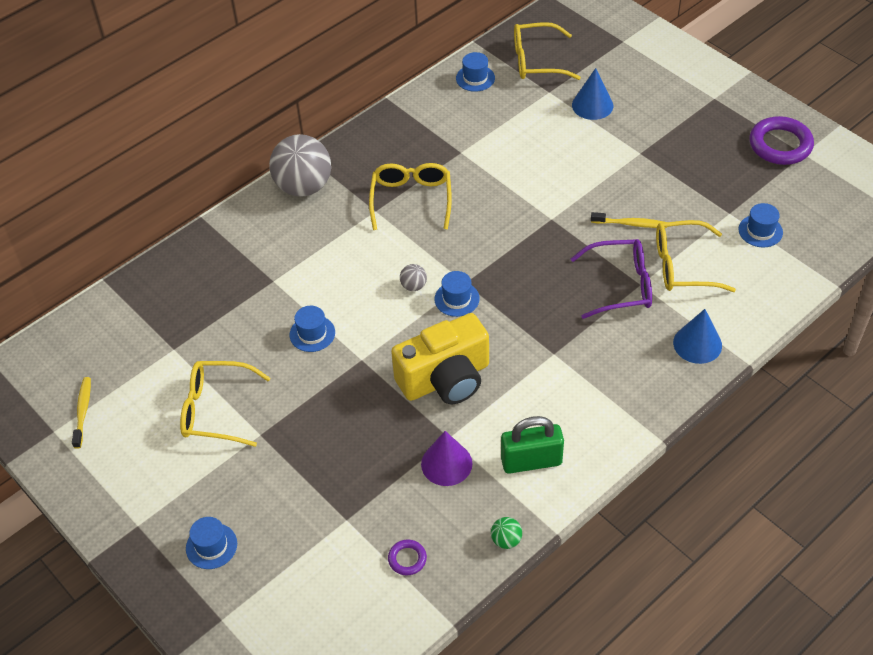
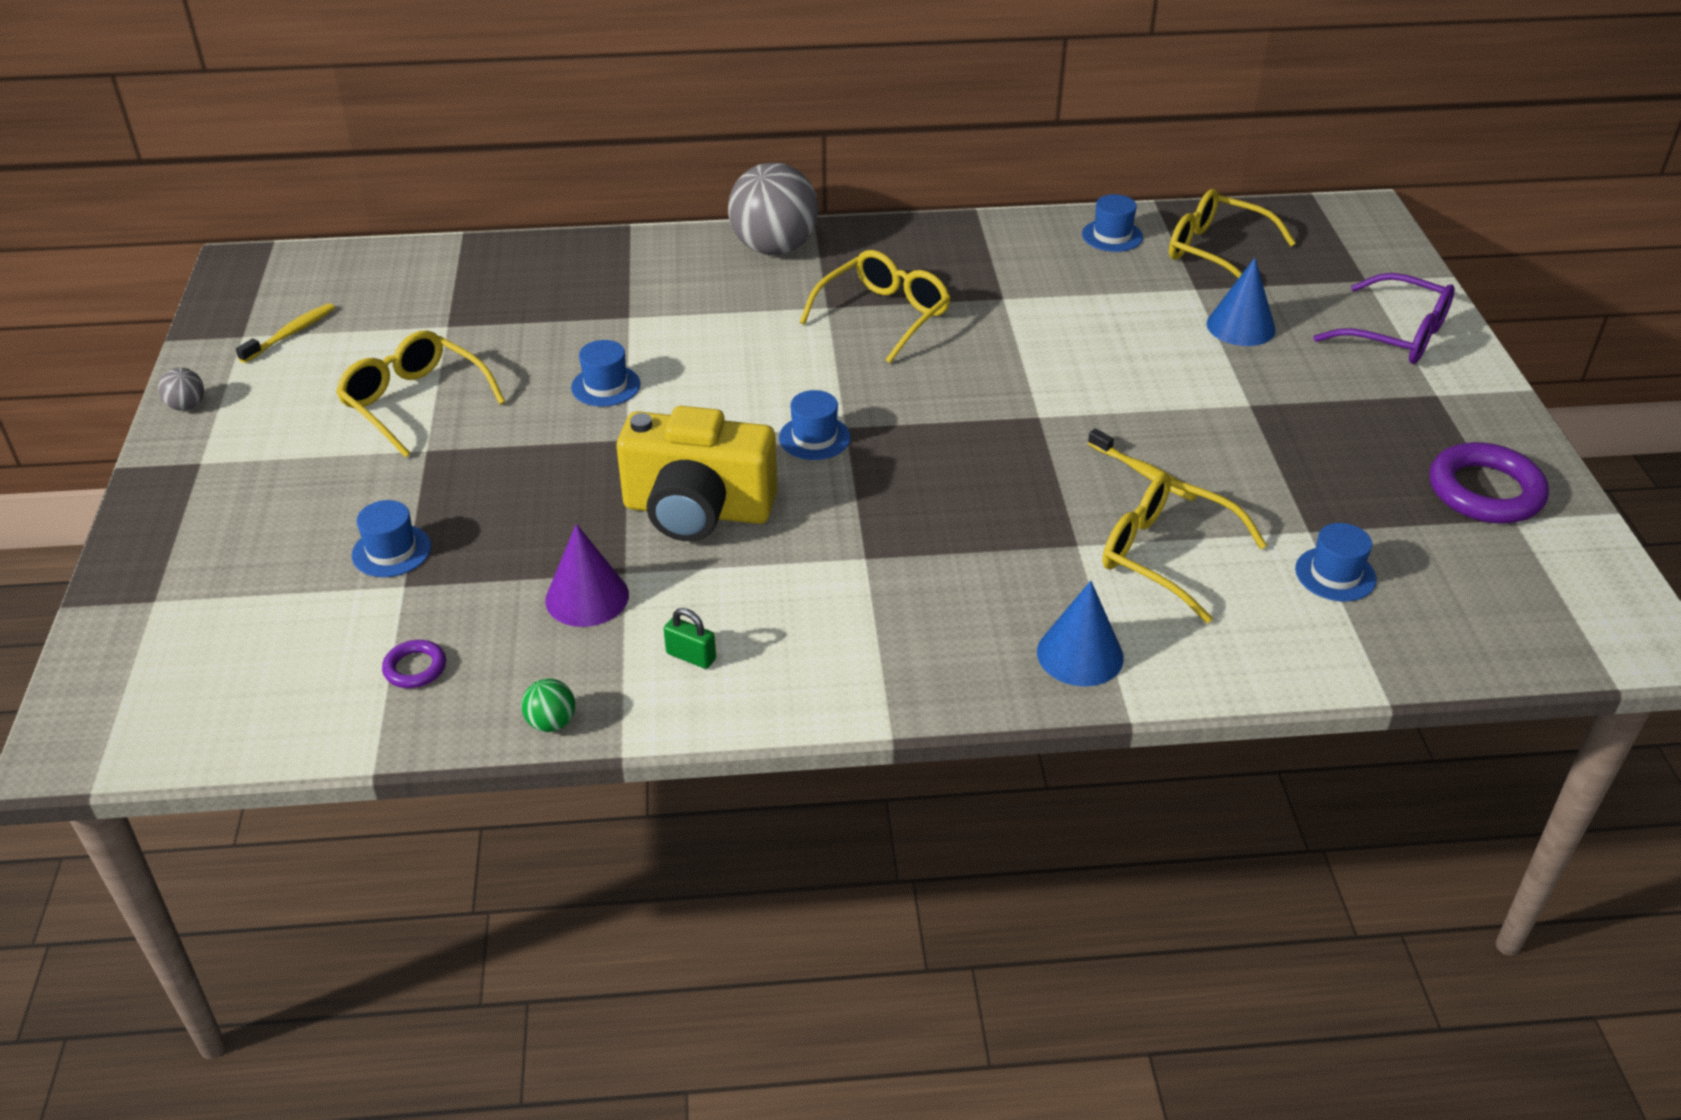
camera: 35 degrees right, 10 degrees down
(211, 546) = (240, 525): blue hat -> blue hat (391, 551)
(413, 286) = (779, 399): grey ball -> grey ball (187, 406)
(531, 461) = (691, 656): green padlock -> green padlock, size x0.50
(620, 285) = (1047, 531): purple glasses -> purple glasses (1395, 335)

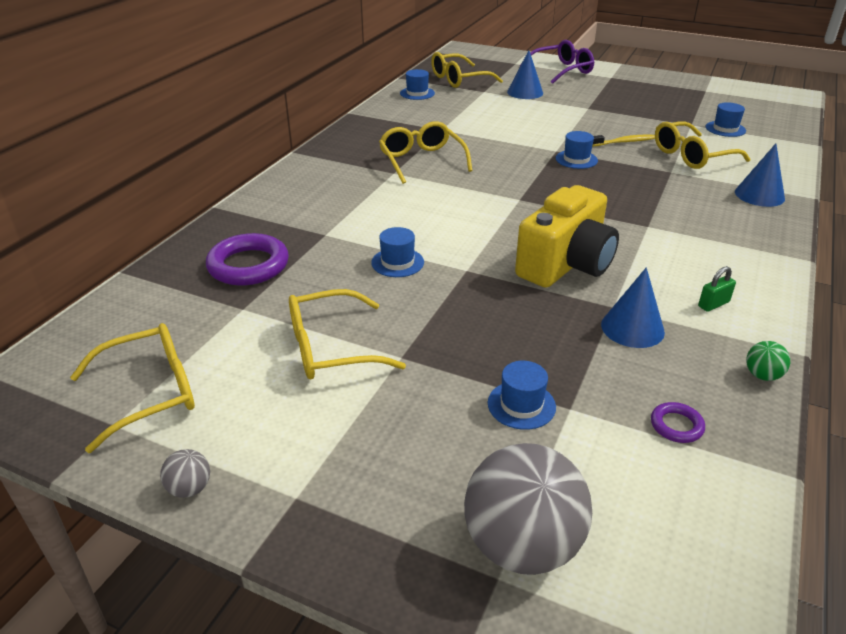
camera: 60 degrees left, 5 degrees down
(291, 334) = (149, 393): yellow toothbrush -> yellow glasses
(587, 597) = (632, 328): purple cone -> blue cone
(774, 248) = (311, 170): grey ball -> grey ball (522, 545)
(814, 438) = (522, 210): blue hat -> blue hat (576, 159)
(1485, 491) = (684, 89): purple ring -> purple ring (248, 265)

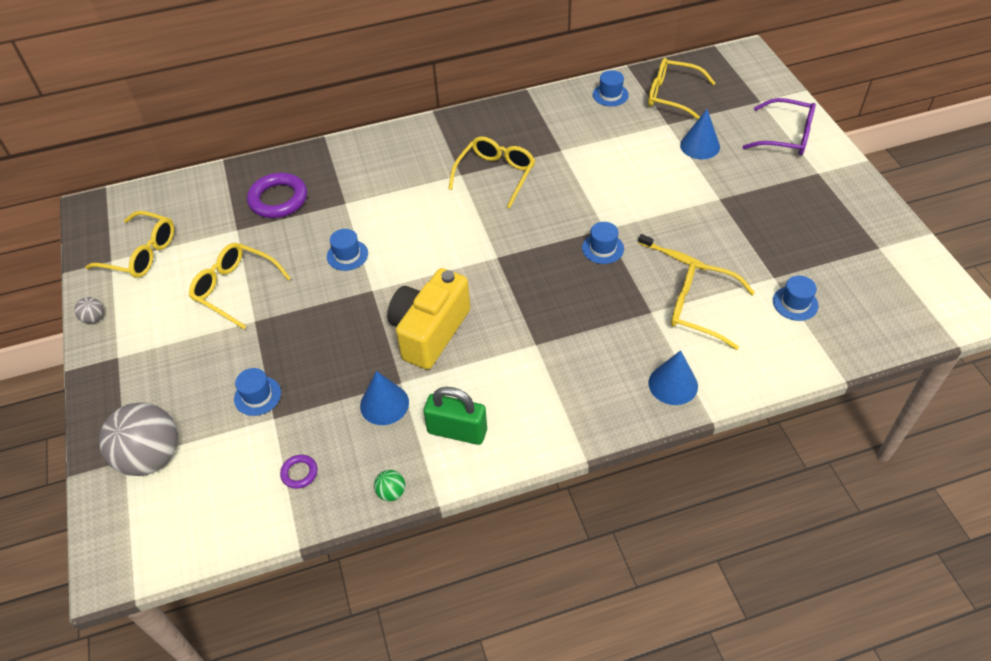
camera: 50 degrees right, 15 degrees up
(566, 265) = (429, 332): yellow camera -> yellow camera turned 120 degrees clockwise
(713, 304) = (457, 431): green padlock -> green padlock, size x2.00

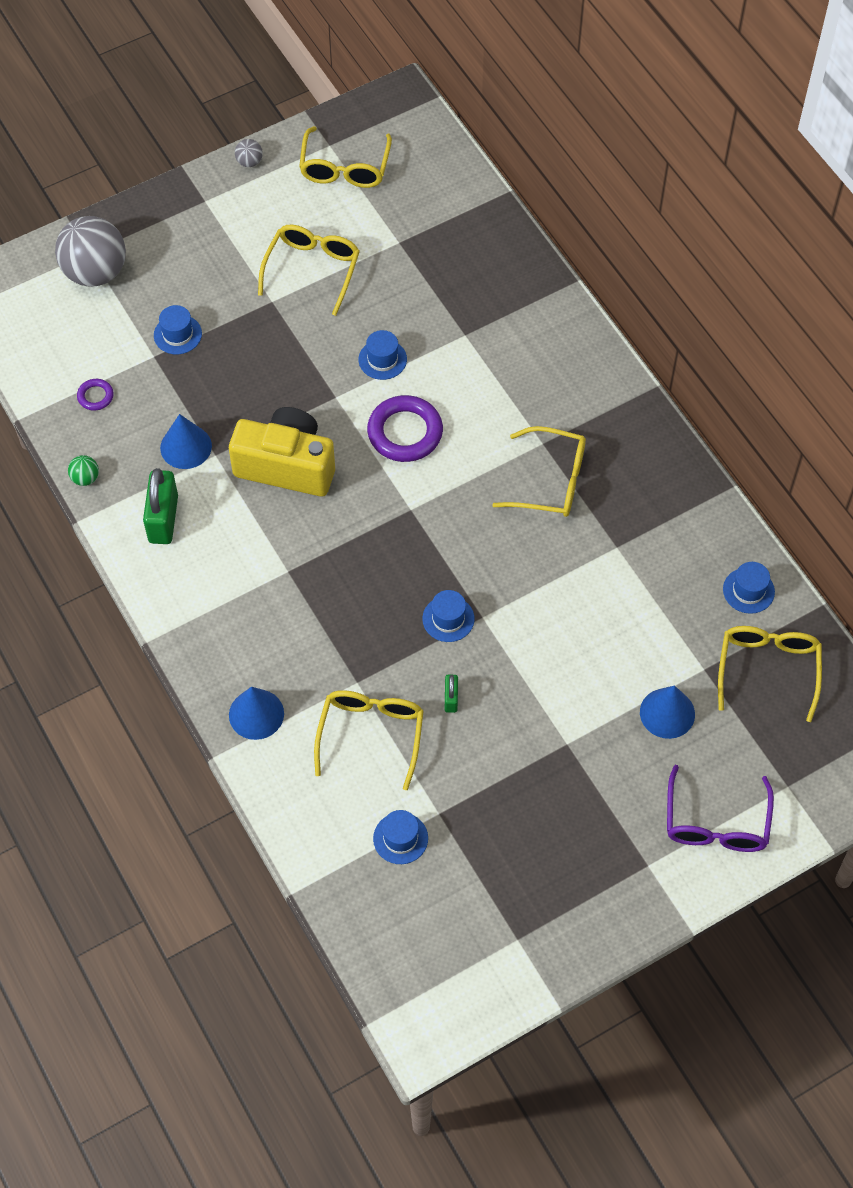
camera: 75 degrees right, 10 degrees up
(278, 199) = (455, 267): purple ring -> purple ring (405, 432)
(674, 256) = (451, 698): yellow toothbrush -> green padlock

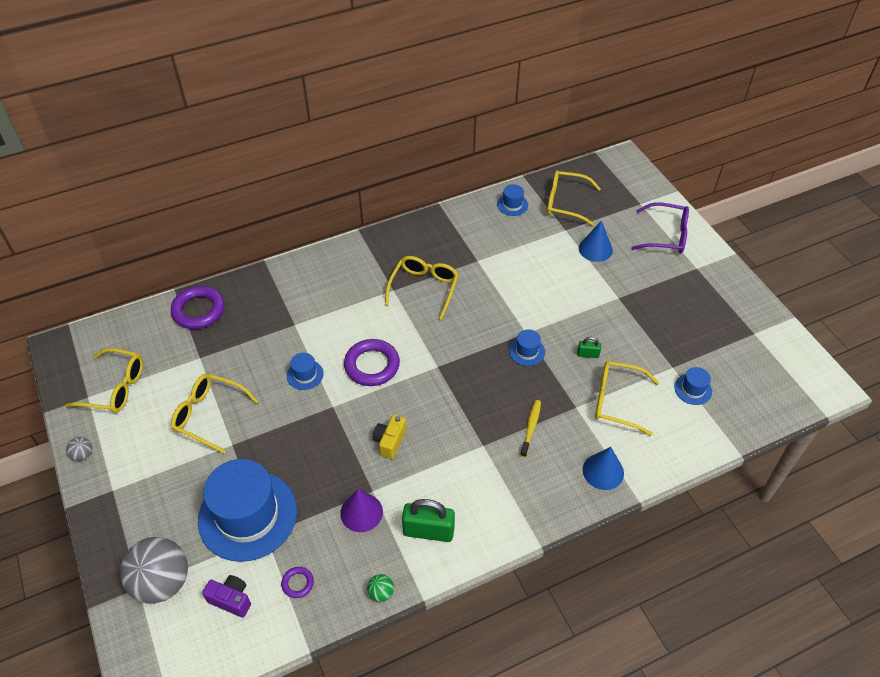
camera: 85 degrees left, 10 degrees down
(76, 338) = (231, 599): none -> purple camera
(177, 334) = (248, 515): blue hat -> blue hat, size x2.38
(186, 447) = (361, 512): blue cone -> purple cone
(286, 466) = (390, 441): yellow camera -> yellow camera, size x0.50
(319, 626) = (531, 427): none -> yellow toothbrush
(476, 225) = (198, 310): none -> purple ring

